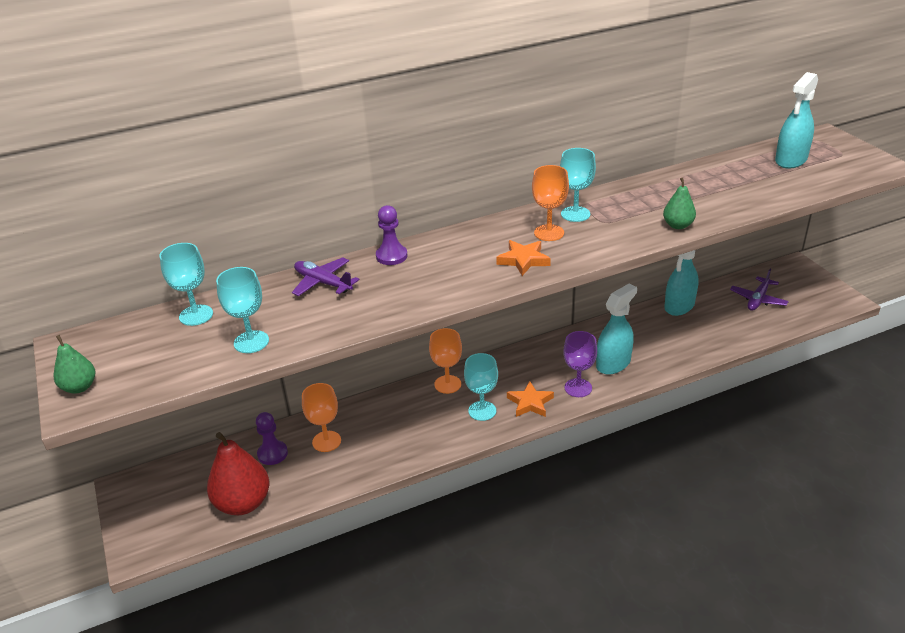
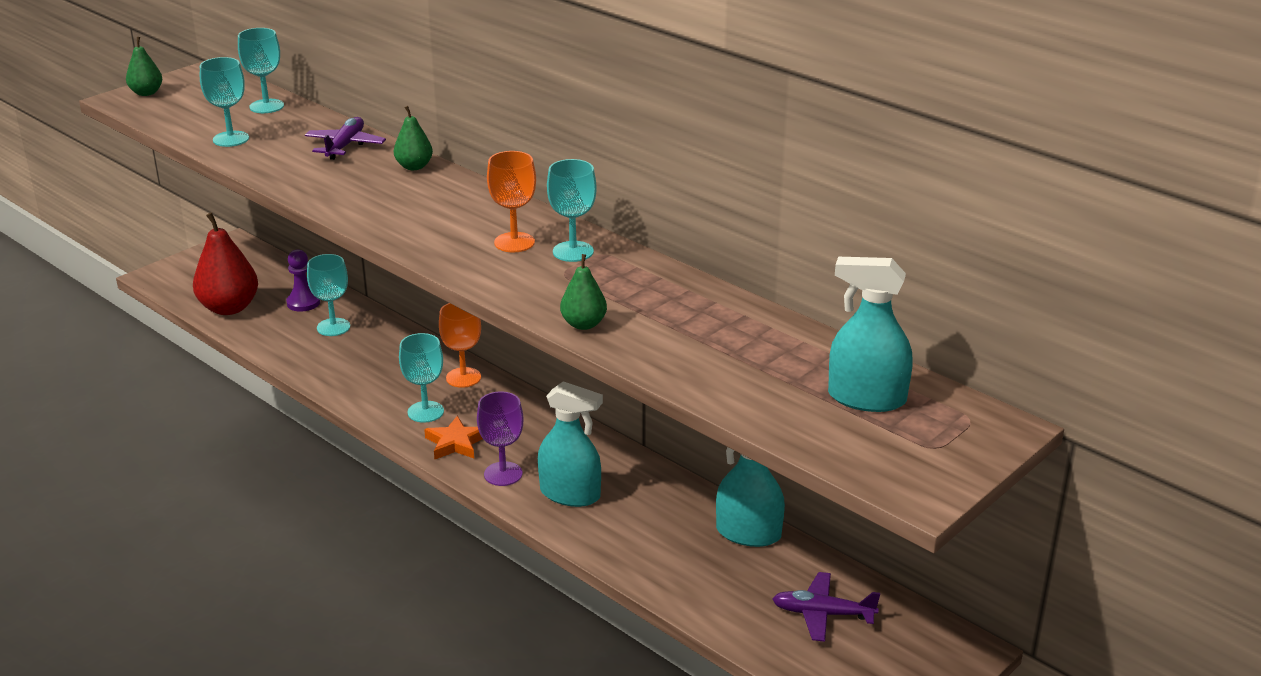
camera: 65 degrees right, 5 degrees down
(326, 441) = (333, 327): orange goblet -> turquoise goblet
(391, 256) = (414, 166): purple pawn -> green pear
(523, 260) = (441, 238): orange star -> none

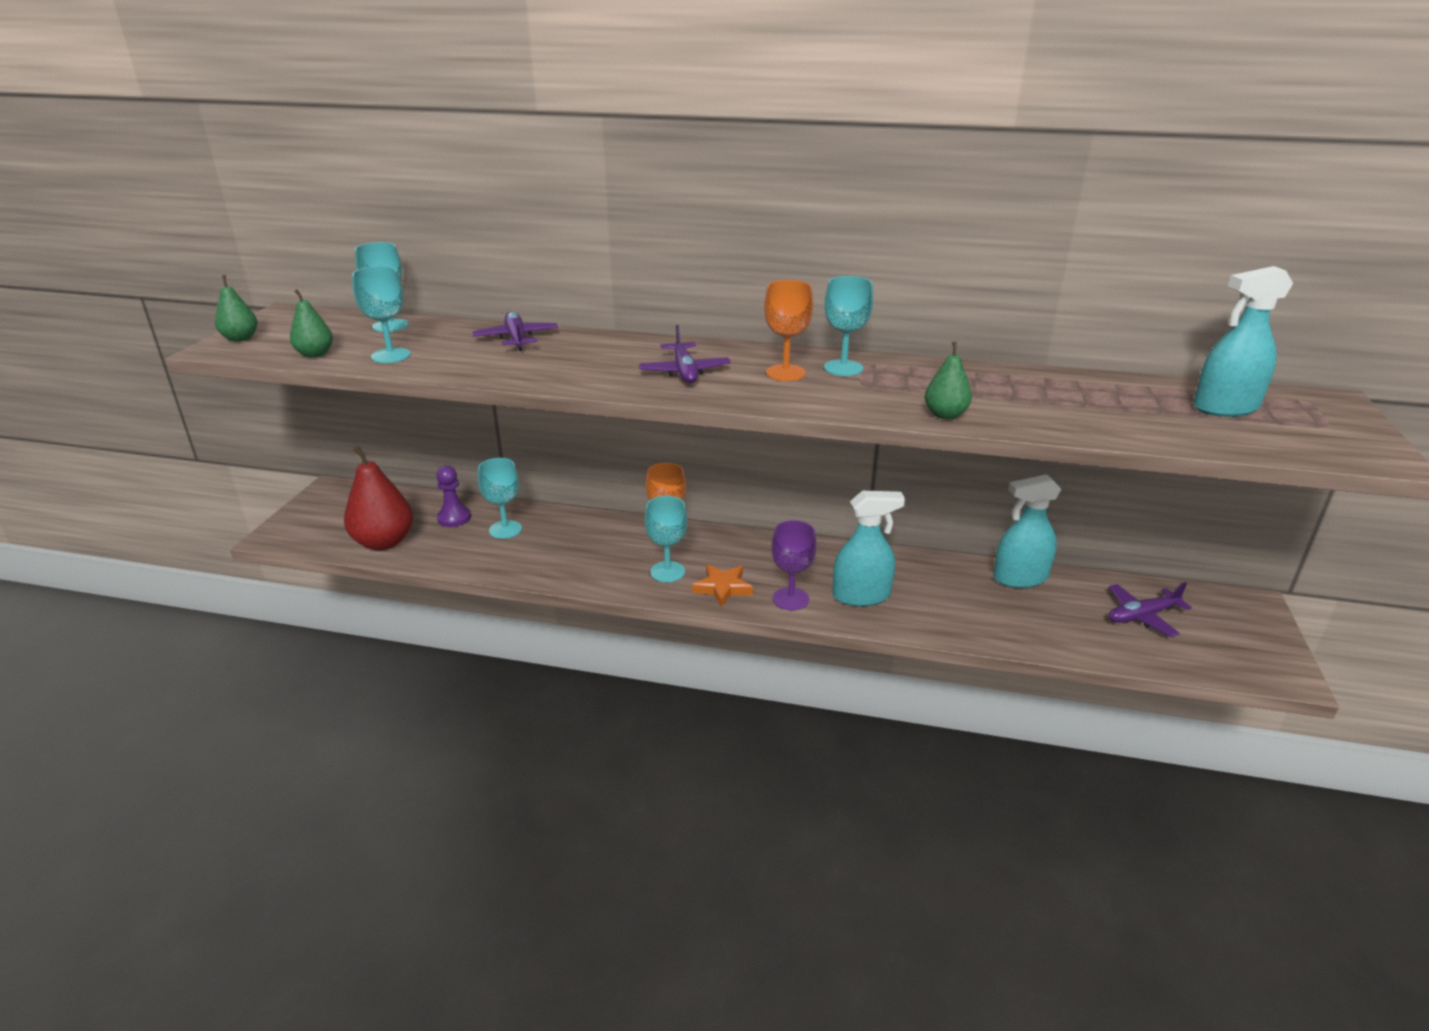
camera: 30 degrees left, 0 degrees up
(414, 166) = (606, 340): green pear -> green pear (315, 354)
(432, 217) = (684, 372): none -> purple plane

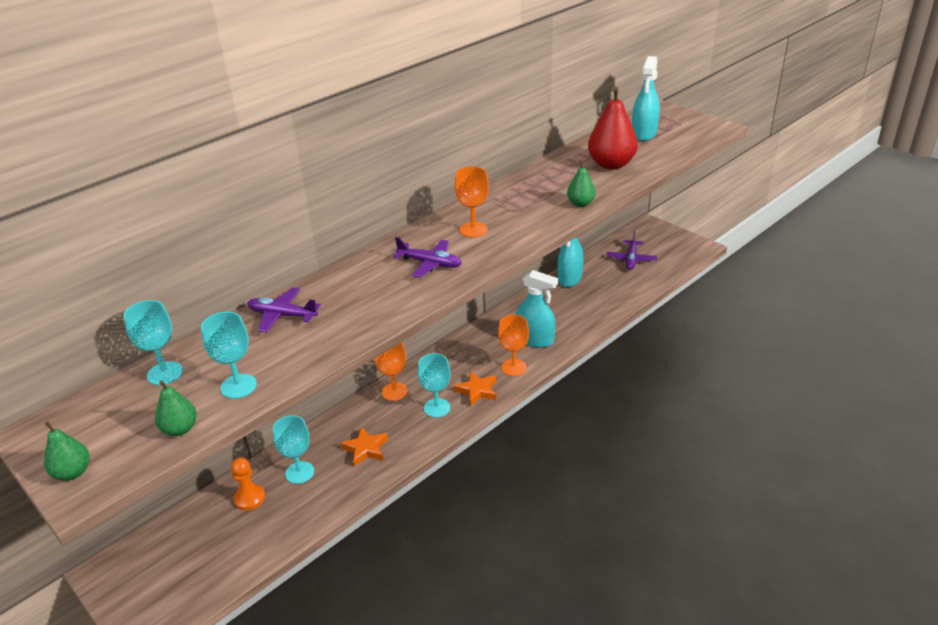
camera: 55 degrees left, 5 degrees up
(384, 542) = (240, 553): red pear -> red pear (611, 164)
(454, 518) = (249, 498): purple pawn -> orange pawn
(566, 552) = (365, 449): none -> orange star
(791, 599) = (513, 367): purple goblet -> orange goblet
(843, 368) = (488, 209): turquoise goblet -> none
(861, 596) = (535, 339): turquoise spray bottle -> turquoise spray bottle turned 90 degrees clockwise

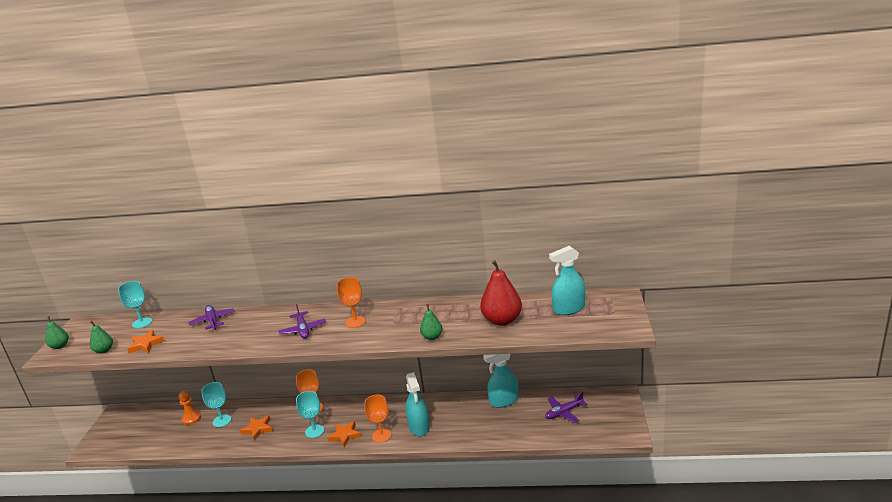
camera: 50 degrees right, 10 degrees down
(238, 386) = (146, 344): turquoise goblet -> orange star

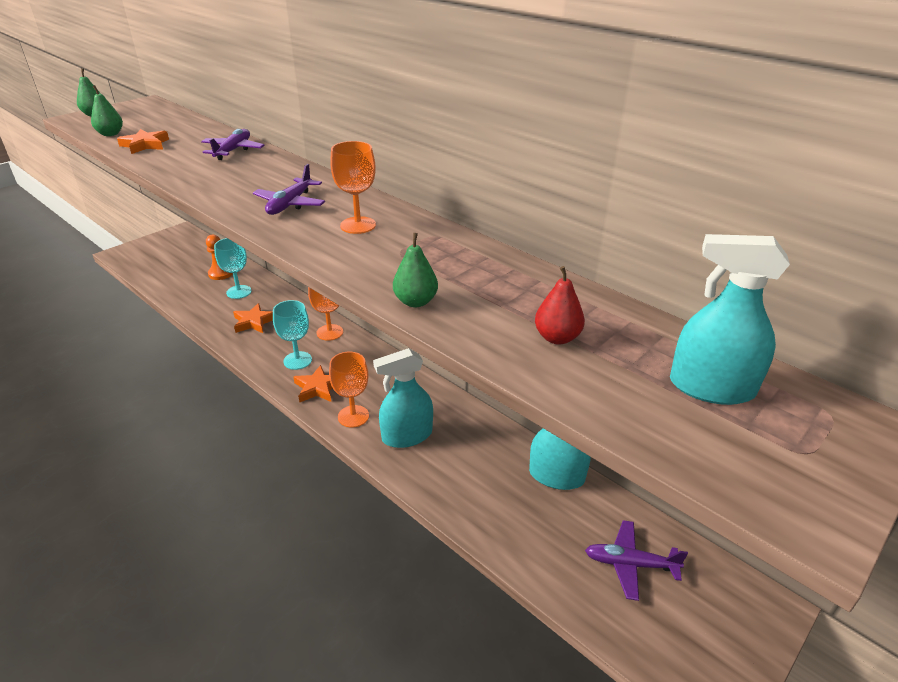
camera: 35 degrees right, 10 degrees up
(142, 323) = (181, 124): turquoise goblet -> none
(419, 427) = (407, 436): turquoise spray bottle -> turquoise spray bottle turned 45 degrees clockwise
(502, 320) = (557, 337): red pear -> red pear, size x0.54

